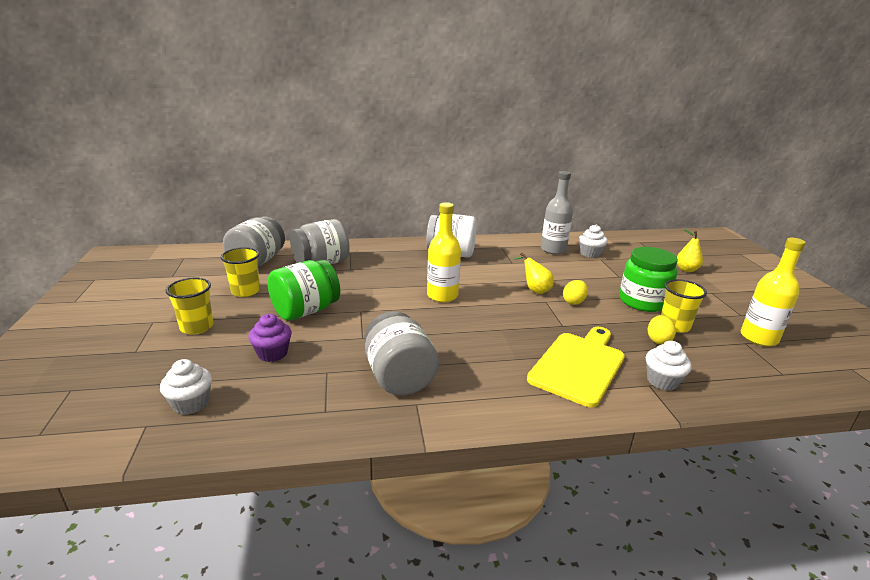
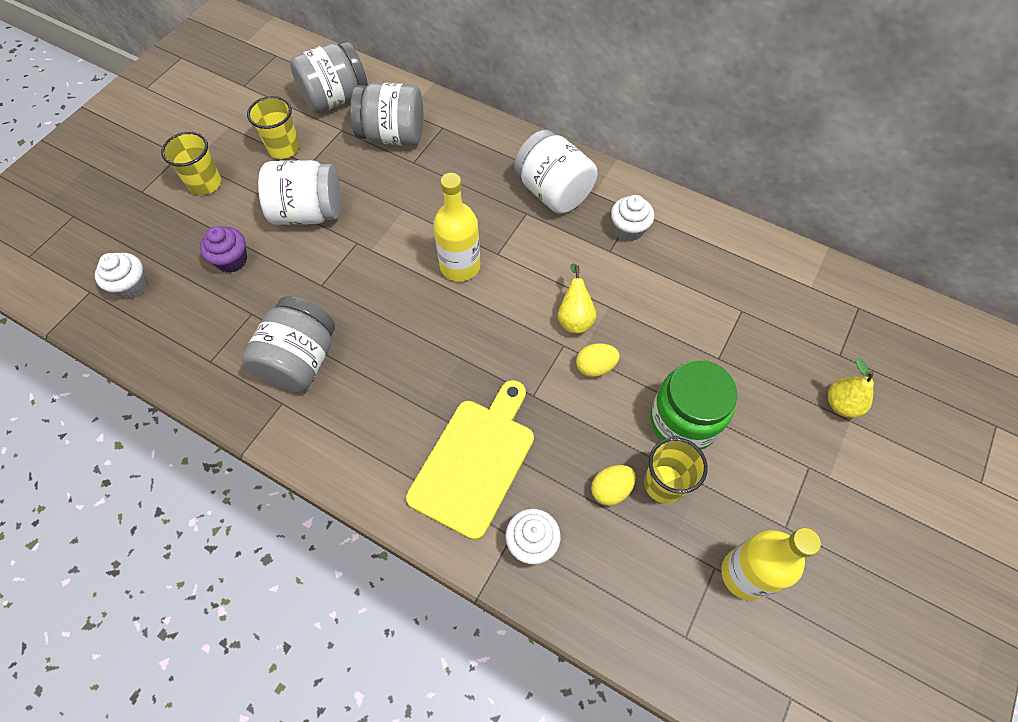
camera: 40 degrees right, 35 degrees up
(305, 311) = (308, 212): green jar -> white jar
(553, 250) = (698, 254): grey bottle -> none
(578, 365) = (475, 461): yellow cutting board -> yellow cutting board turned 45 degrees counterclockwise
(590, 254) = (741, 291): white cupcake -> white cupcake (628, 229)

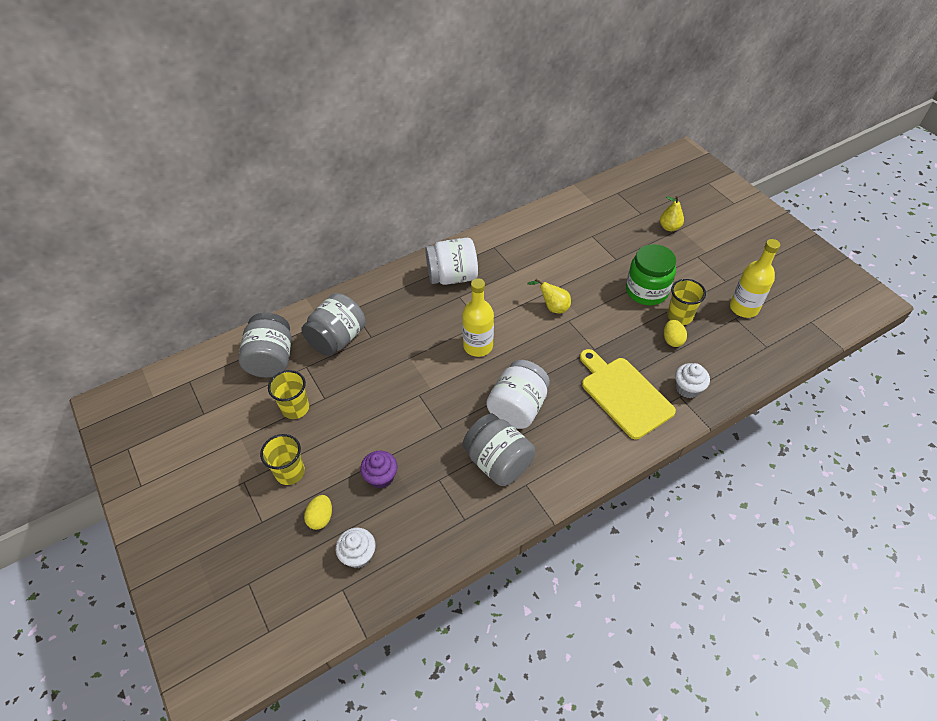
camera: 60 degrees left, 10 degrees down
(308, 212) = (371, 413): white jar -> white jar (517, 408)
(595, 367) = (591, 312): yellow egg -> yellow egg (321, 518)
(628, 229) = (506, 256): white cupcake -> none

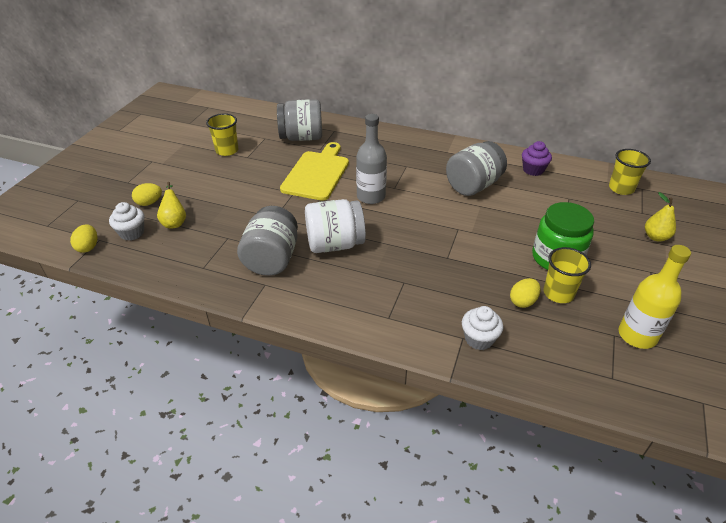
camera: 50 degrees right, 10 degrees down
(271, 359) = (256, 123): grey jar -> grey jar (473, 186)
(290, 472) = (174, 173): yellow cup -> yellow cup (621, 188)
(346, 604) = (88, 247): none -> yellow egg
(381, 477) = (205, 211): purple cupcake -> purple cupcake (533, 170)
(452, 277) = (420, 154): white jar -> none
(478, 346) = (371, 196): yellow bottle -> grey bottle
(553, 307) = (460, 214): yellow pear -> yellow pear (174, 222)
(624, 394) = (420, 298): yellow cutting board -> yellow cutting board (317, 173)

